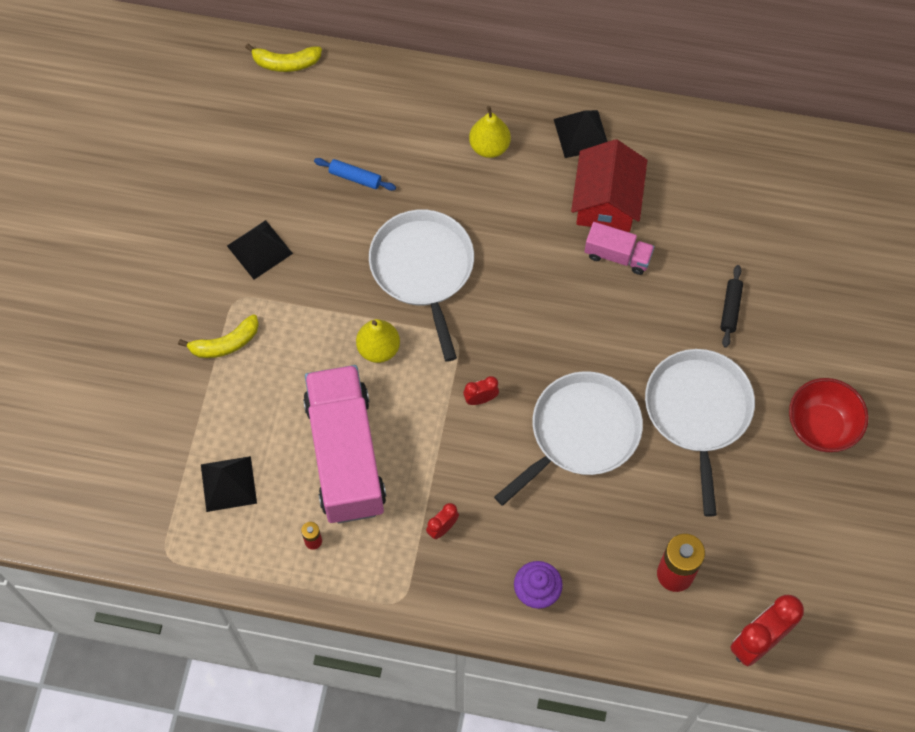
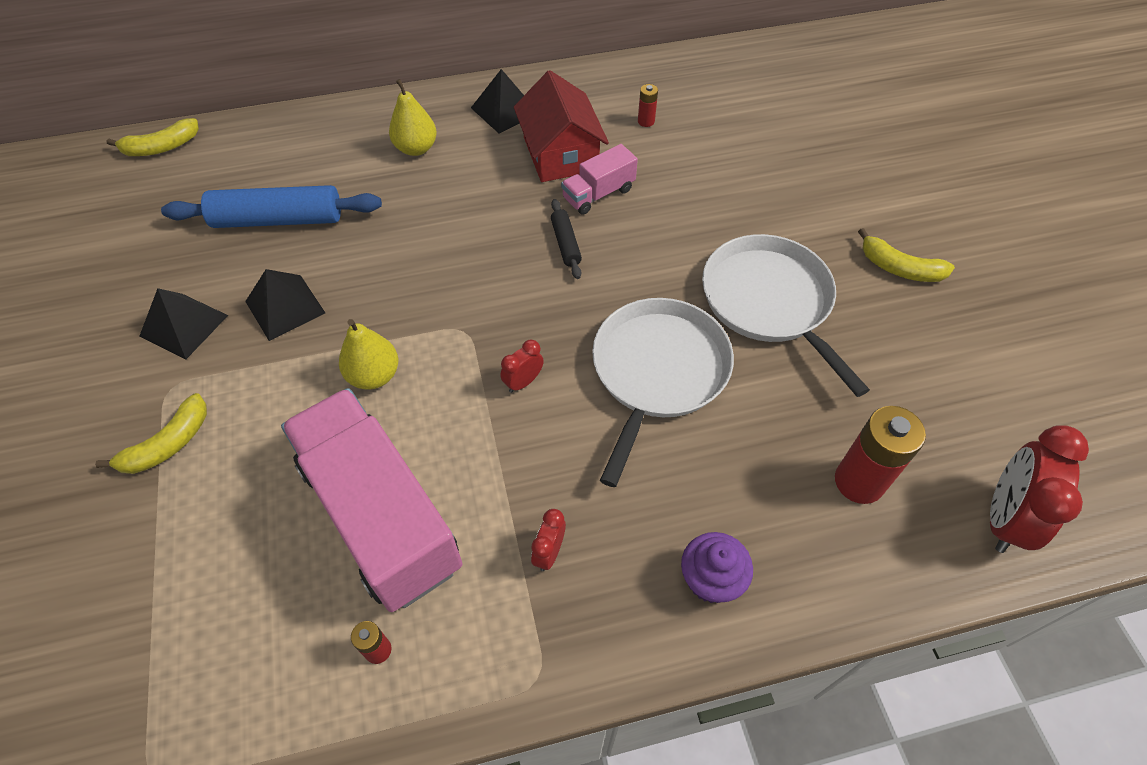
camera: 25 degrees left, 10 degrees down
(228, 483) = (224, 623): black pyramid -> black pyramid (285, 307)
(355, 178) = (278, 220): blue rolling pin -> blue rolling pin, size x2.04
(423, 269) = (393, 277): white pan -> none
(617, 255) = (598, 194): pink truck -> pink truck turned 150 degrees clockwise
(697, 195) = (646, 121): none -> red battery
(730, 309) = (738, 199): black rolling pin -> black rolling pin (565, 243)
(821, 427) = (899, 268): red bowl -> yellow banana

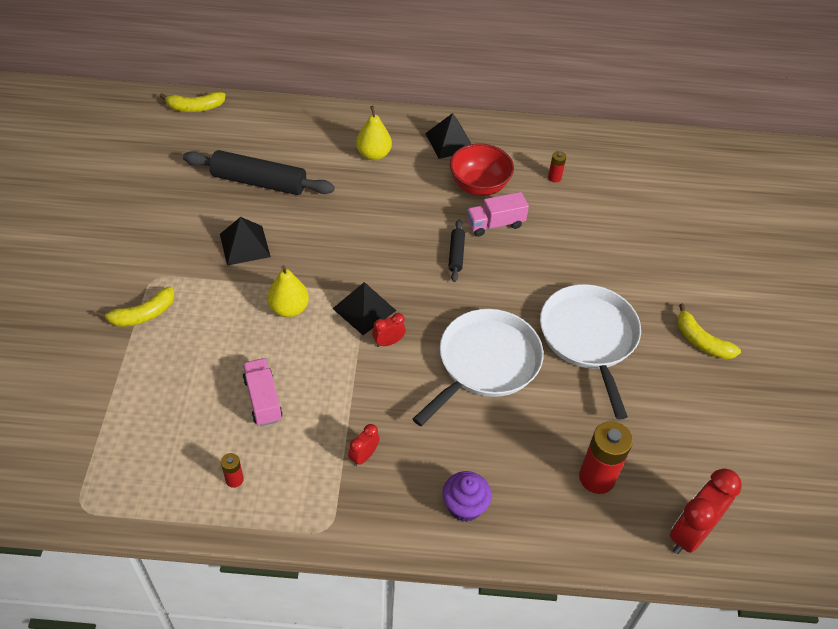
camera: 15 degrees right, 5 degrees down
(184, 325) = (175, 239): black pyramid -> black pyramid (364, 309)
(278, 220) = (259, 182): blue rolling pin -> black rolling pin
(380, 515) = (263, 399): pink truck -> pink truck, size x0.46
(560, 154) = (479, 186): red house -> red bowl

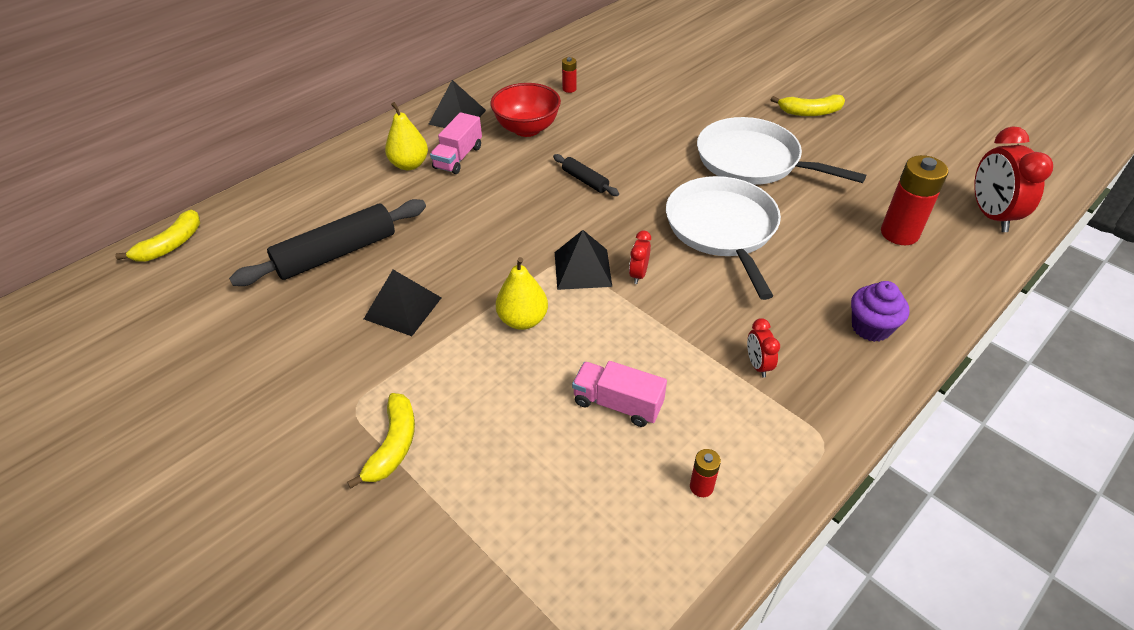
camera: 45 degrees left, 5 degrees down
(495, 224) = (578, 143): pink truck -> pink truck (458, 157)

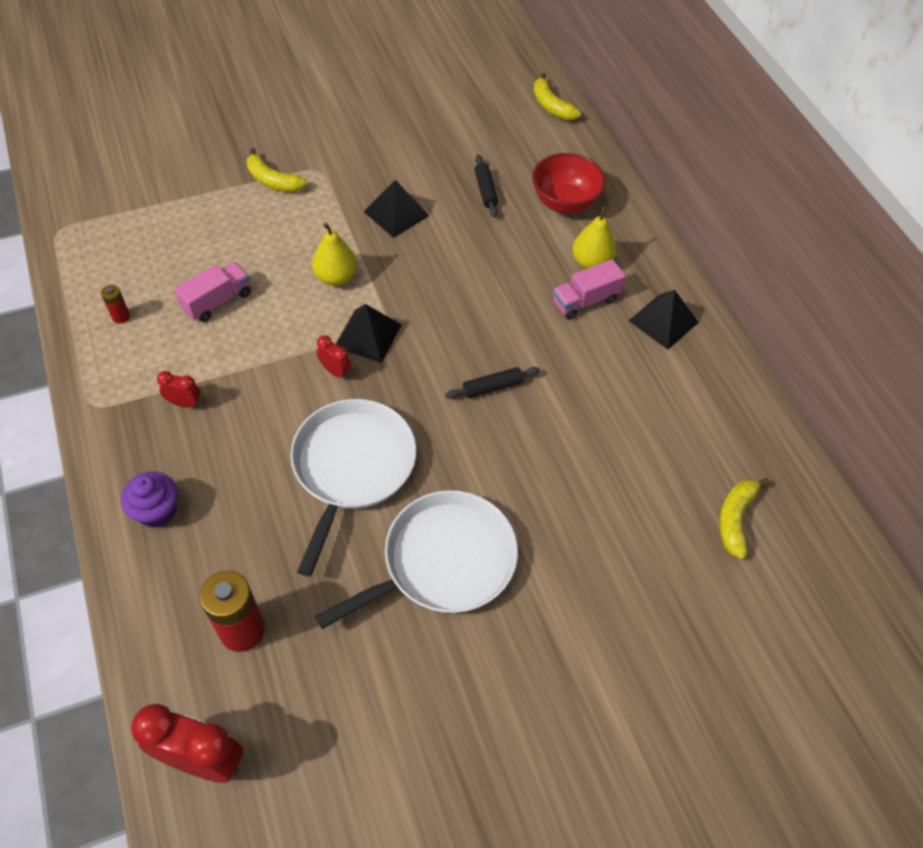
camera: 110 degrees right, 10 degrees up
(336, 253) = (485, 190): black rolling pin -> black rolling pin, size x0.49
(458, 157) = (585, 301): pink truck -> pink truck turned 75 degrees counterclockwise
(527, 129) = (612, 373): red bowl -> red bowl (564, 203)
(569, 89) = (682, 444): red battery -> none
(722, 229) = (352, 467): white pan -> white pan turned 90 degrees counterclockwise
(810, 112) = (508, 697): yellow banana -> yellow banana (735, 519)

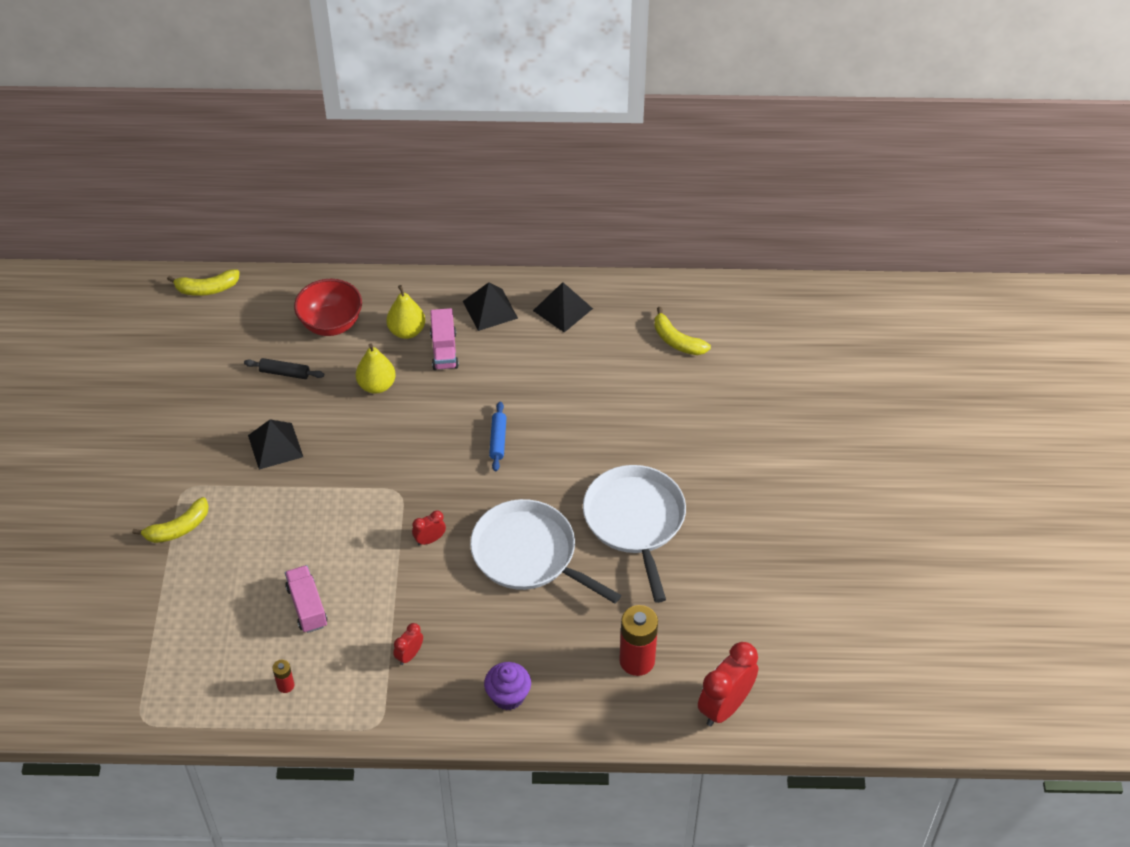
camera: 65 degrees left, 5 degrees down
(336, 277) = (326, 511): yellow pear -> yellow pear (376, 385)
(368, 335) = (403, 507): black pyramid -> black pyramid (562, 309)
(492, 387) = (498, 440): black rolling pin -> blue rolling pin

